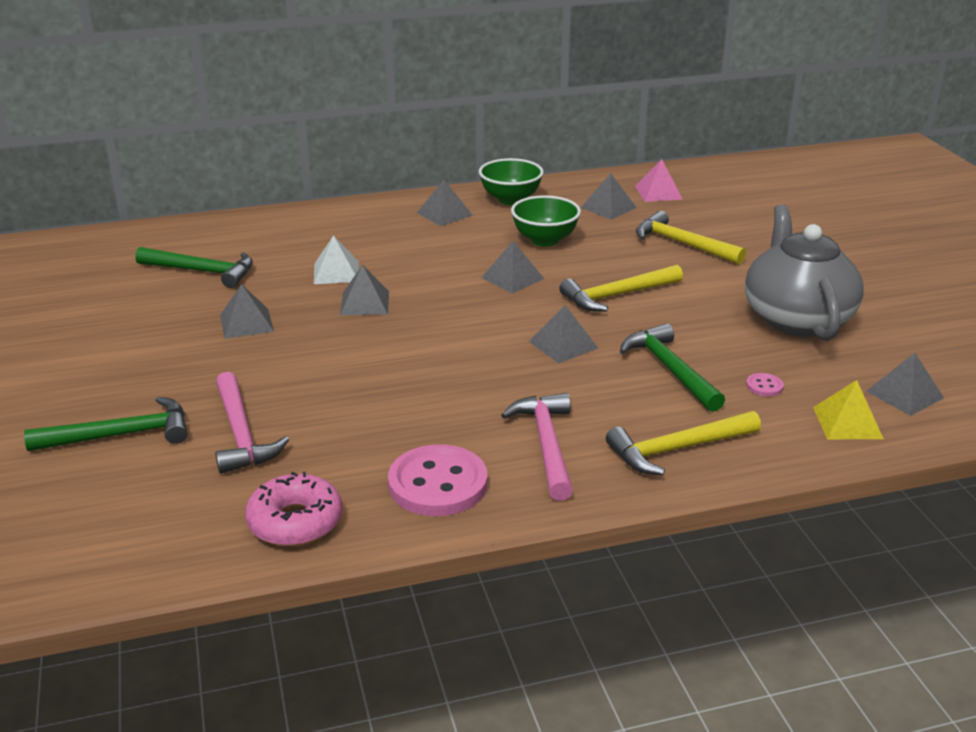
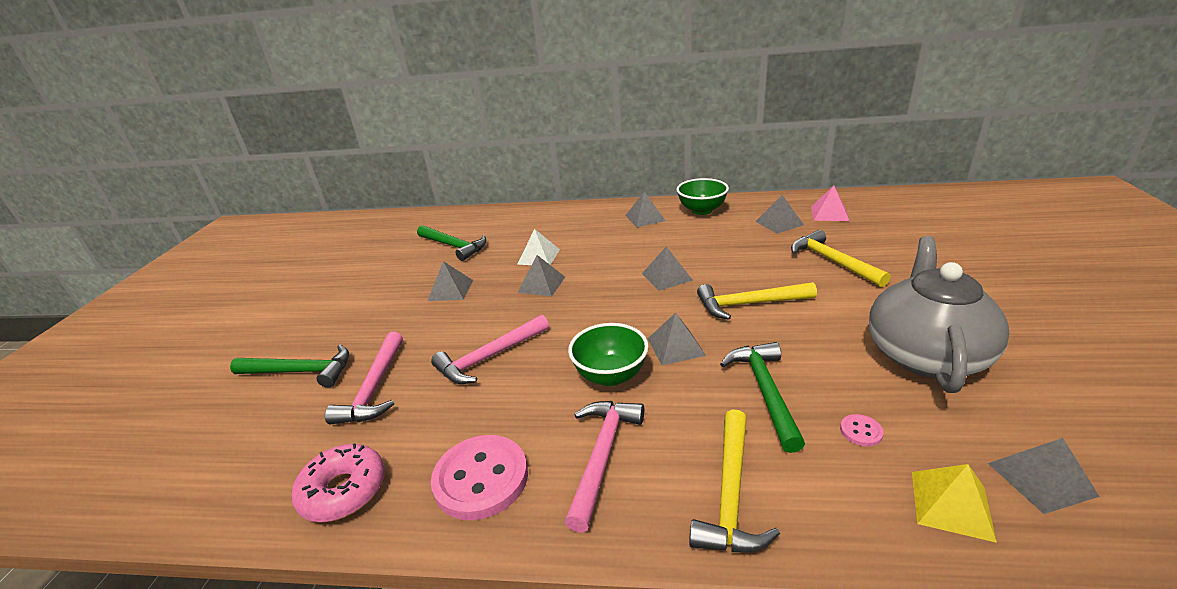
camera: 25 degrees right, 0 degrees up
(360, 384) = (489, 357): none -> pink hammer
(544, 240) = (711, 246): green bowl -> green bowl (610, 375)
(677, 449) = (730, 494): yellow hammer -> yellow hammer turned 75 degrees counterclockwise

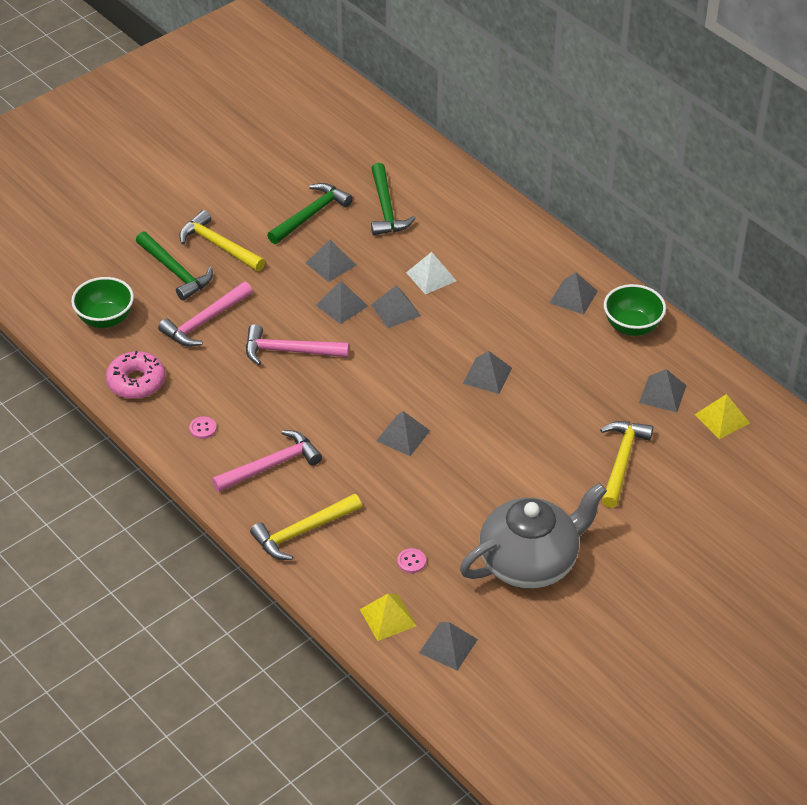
camera: 40 degrees right, 15 degrees up
(481, 478) = (203, 428): pink button -> pink button, size x0.41
(494, 305) = (341, 305): none -> grey pyramid
(610, 375) = (339, 423): green bowl -> green bowl (105, 319)
(749, 304) = (499, 444): yellow hammer -> yellow hammer (219, 245)
(765, 391) = (403, 503): green hammer -> green hammer (311, 215)
(829, 213) = (722, 418): pink pyramid -> yellow pyramid

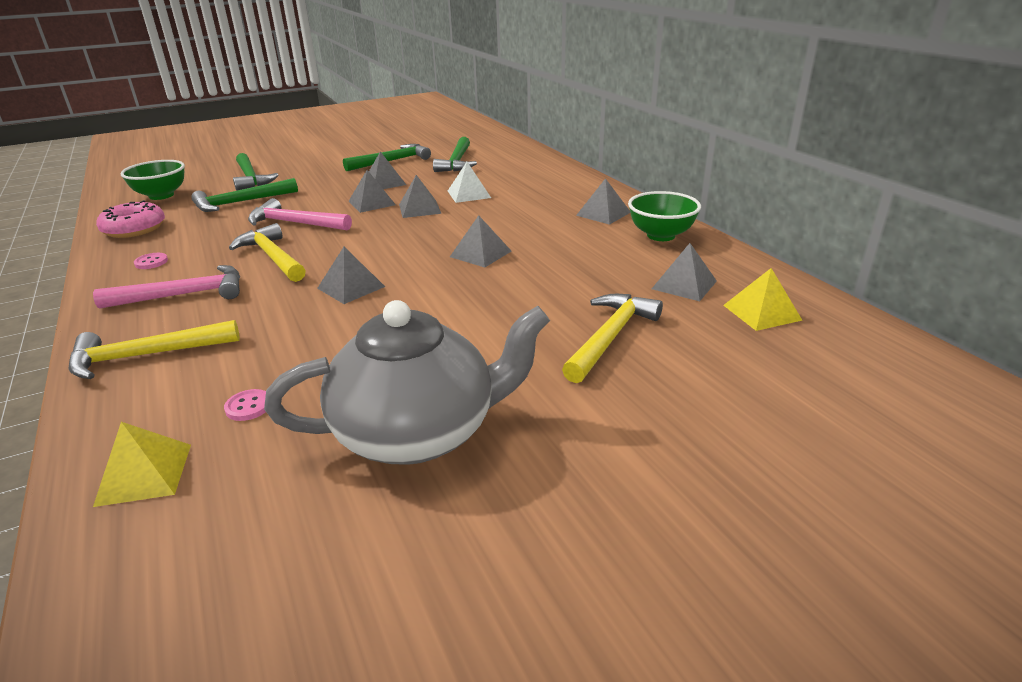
camera: 15 degrees right, 15 degrees down
(204, 321) = (241, 202): pink hammer -> green hammer
(219, 245) = (301, 169): yellow hammer -> yellow hammer (273, 257)
(448, 646) = (194, 537): grey pyramid -> none

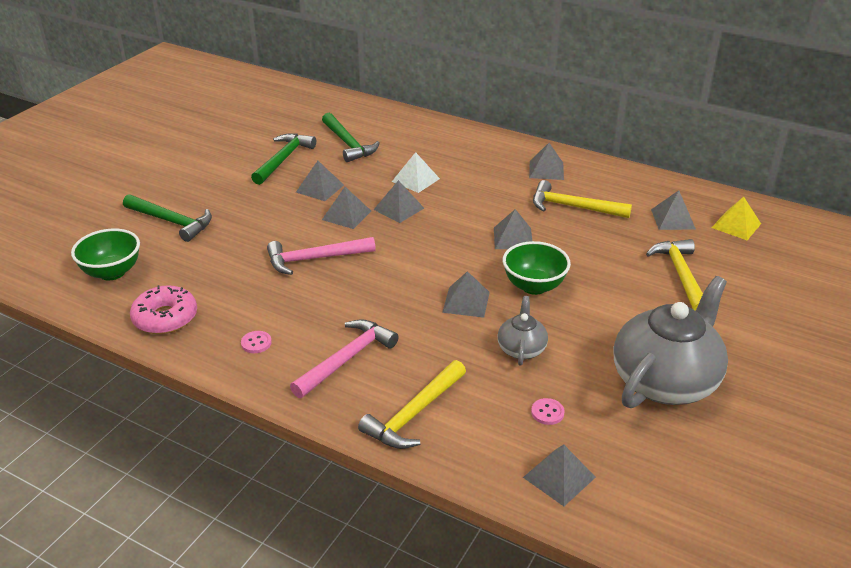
camera: 35 degrees left, 5 degrees up
(144, 474) = (559, 477): yellow pyramid -> grey pyramid
(241, 202) = (218, 253): green hammer -> none
(273, 257) = (357, 299): yellow hammer -> yellow hammer (573, 207)
(329, 341) = (521, 349): none -> grey teapot
(661, 235) = (610, 180): green bowl -> green bowl (534, 286)

